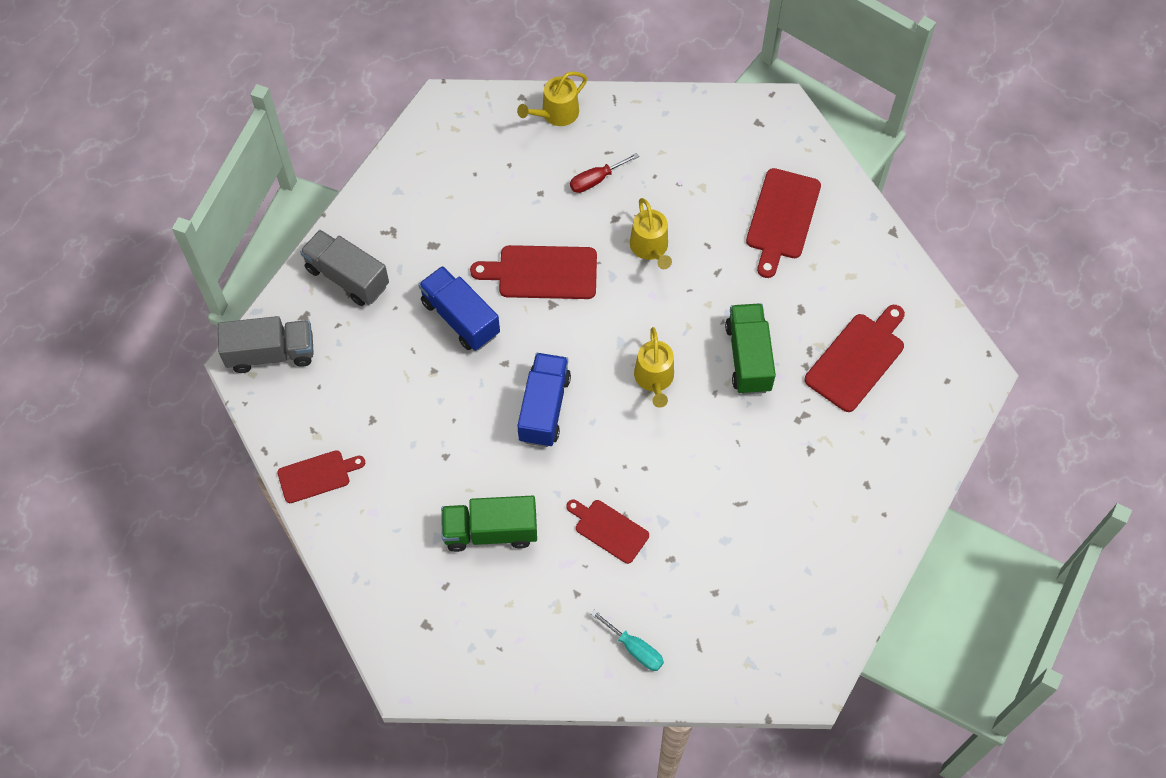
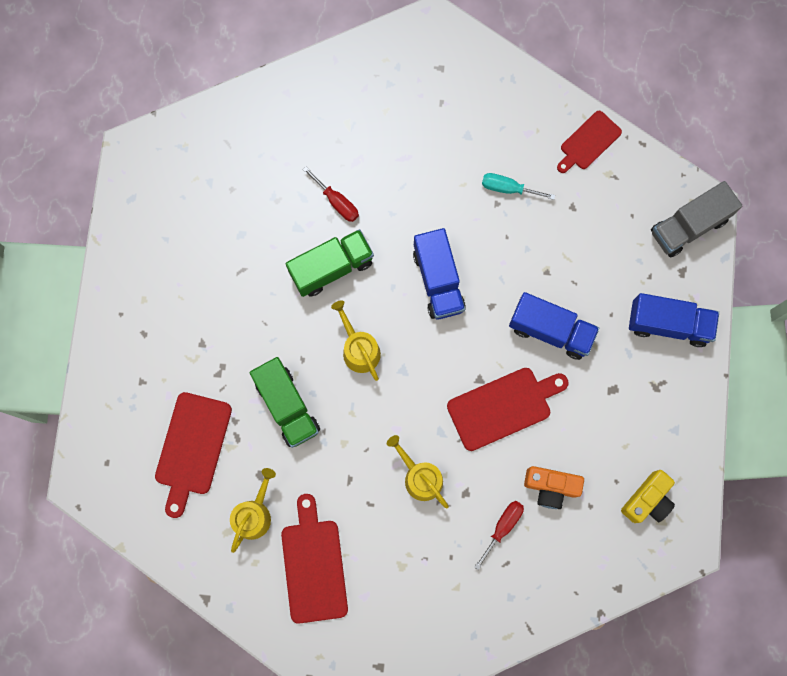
camera: 155 degrees right, 15 degrees up
(347, 277) = (668, 324): grey truck -> blue truck
(456, 149) = (647, 500): none -> yellow camera
(490, 531) = (428, 159): green truck -> green truck (331, 267)
(536, 192) = (550, 487): none -> orange camera
(556, 114) = (576, 585): yellow watering can -> yellow watering can (254, 514)
(609, 529) = (337, 202): red cutting board -> red screwdriver
(634, 649) = (275, 119): turquoise screwdriver -> turquoise screwdriver (508, 188)

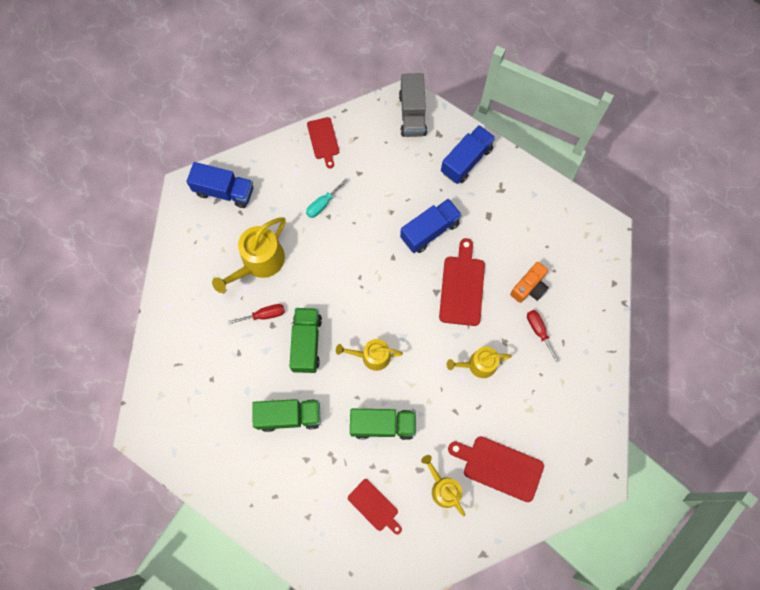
camera: 60 degrees left, 5 degrees down
(192, 448) = (374, 506): red cutting board -> red cutting board, size x0.64
(239, 297) = (289, 416): none -> green truck
(394, 159) = (259, 262): none -> yellow watering can
(438, 280) = (356, 280): blue truck -> blue truck (224, 191)
(647, 500) = (568, 235): yellow camera -> none

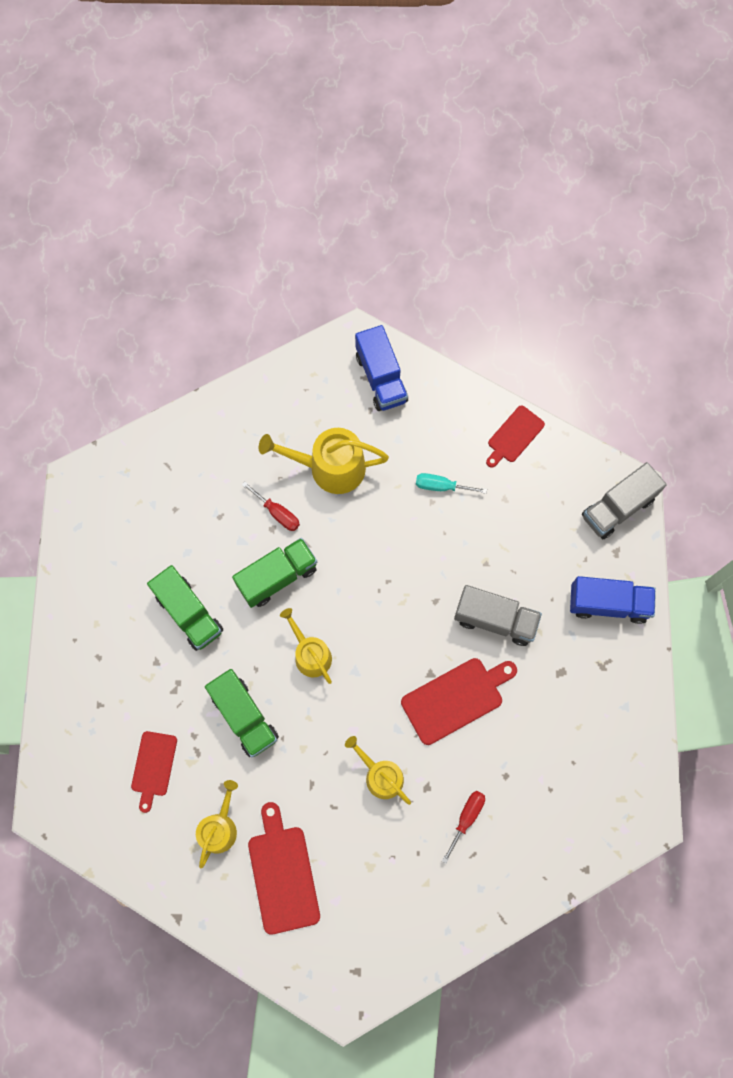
camera: 55 degrees right, 0 degrees up
(429, 231) = (495, 619): blue truck -> grey truck
(529, 287) = (509, 774): orange camera -> none

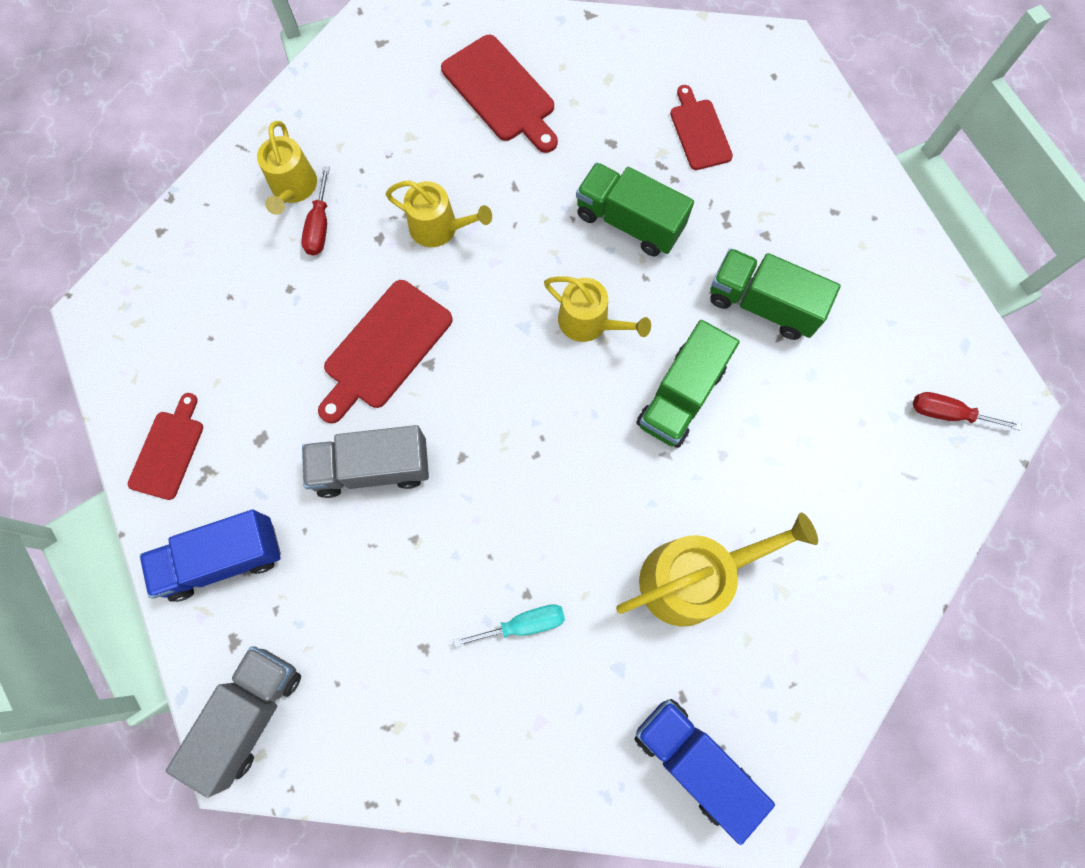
camera: 155 degrees right, 0 degrees up
(219, 827) = (592, 106): yellow watering can -> yellow watering can (293, 188)
(277, 513) = (727, 479): red screwdriver -> red screwdriver (947, 413)
(514, 436) = (448, 760): red cutting board -> red cutting board (168, 451)

